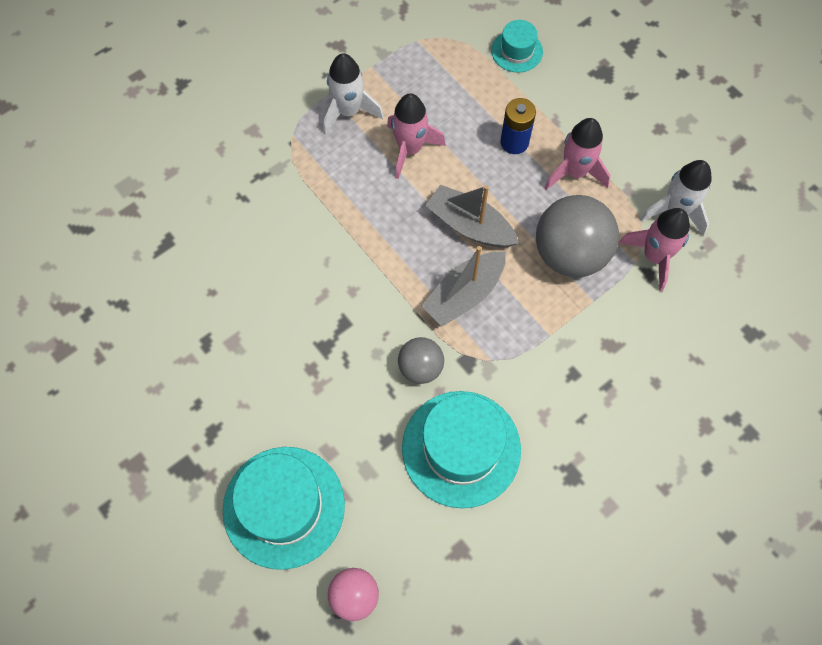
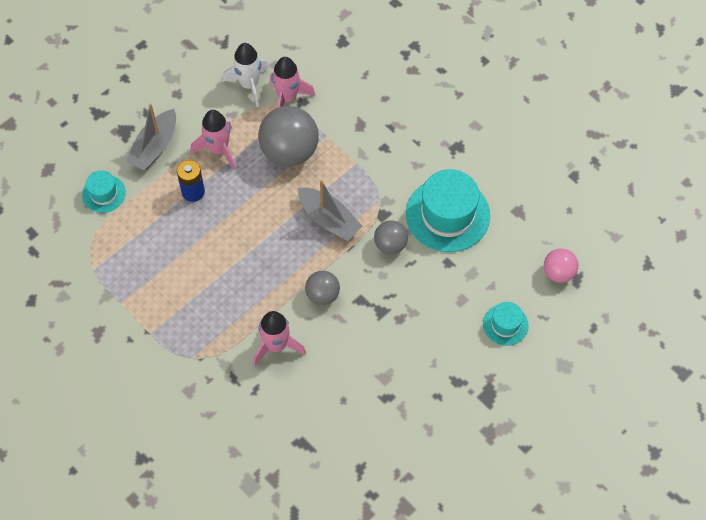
camera: 95 degrees left, 5 degrees down
(284, 507) = (505, 324): turquoise hat -> turquoise hat, size x0.52
(348, 111) = (167, 316): white rocket -> none
(356, 279) = (322, 295): none -> grey ball
(410, 149) = (202, 266): pink rocket -> pink rocket (276, 345)
(470, 225) = (270, 219): grey boat -> grey boat (154, 147)

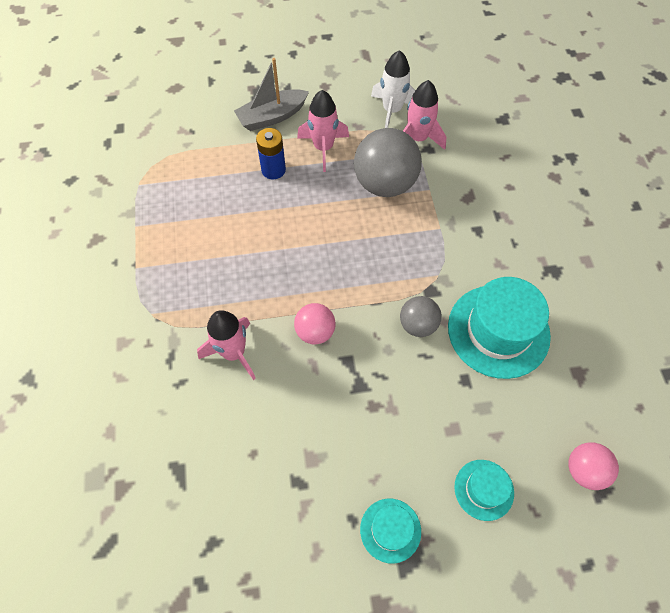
camera: 35 degrees right, 0 degrees up
(104, 193) = (200, 130): turquoise hat -> turquoise hat (390, 530)
(322, 295) = (315, 332): grey ball -> pink ball
(329, 219) = (375, 264): grey boat -> none

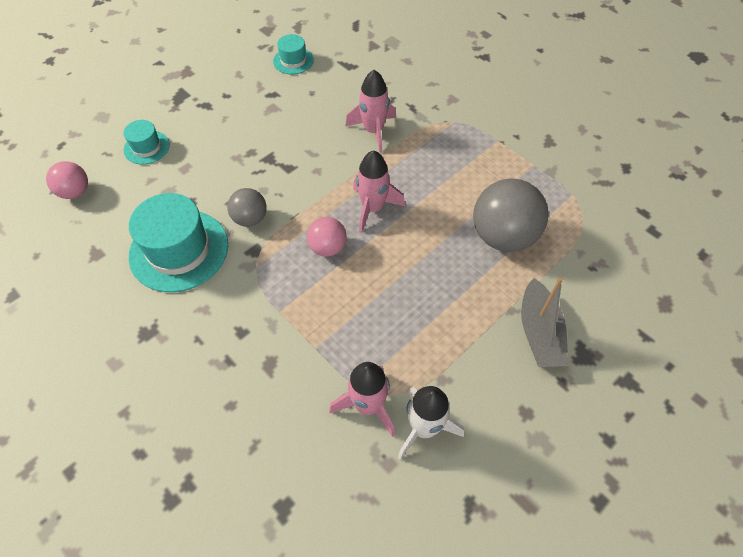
camera: 145 degrees right, 5 degrees down
(272, 117) = (539, 332): grey boat -> grey boat turned 150 degrees clockwise
(273, 170) = (479, 276): blue battery -> none
(315, 332) = (327, 172): pink ball -> pink ball (327, 247)
(323, 148) = (455, 329): pink rocket -> pink rocket (373, 208)
(384, 184) = (364, 327): grey ball -> grey ball (503, 236)
(390, 530) = (199, 102): turquoise hat -> turquoise hat (293, 61)

